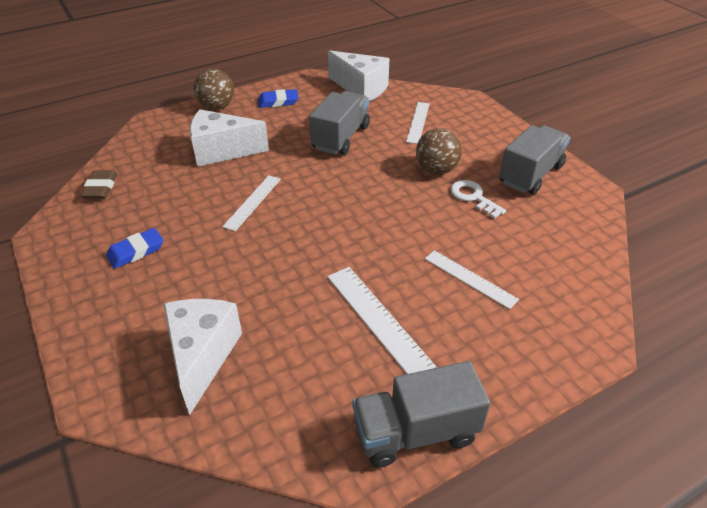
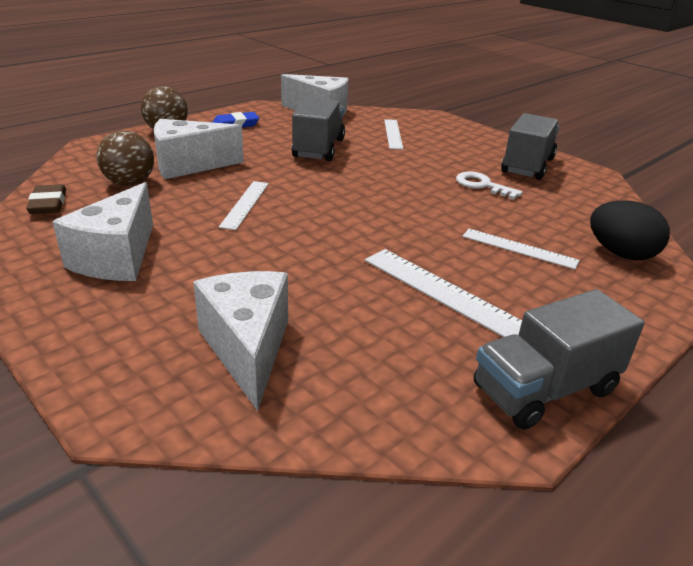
camera: 15 degrees left, 10 degrees down
(136, 251) = (117, 257): blue eraser -> white cheese
(436, 170) = (432, 167): brown ball -> brown ball (129, 183)
(564, 296) = (621, 254): none -> black egg

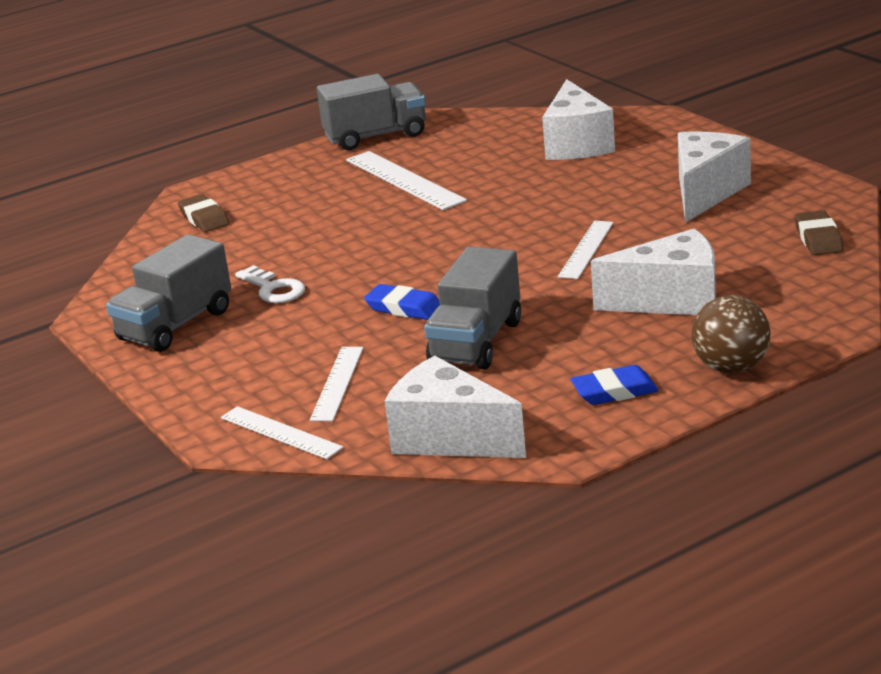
camera: 165 degrees left, 5 degrees down
(129, 183) = (739, 269): brown ball -> none
(376, 169) = (404, 307): none -> blue eraser
(519, 248) = (303, 218): white ruler -> white ruler (280, 433)
(621, 254) = (204, 218): black egg -> brown eraser

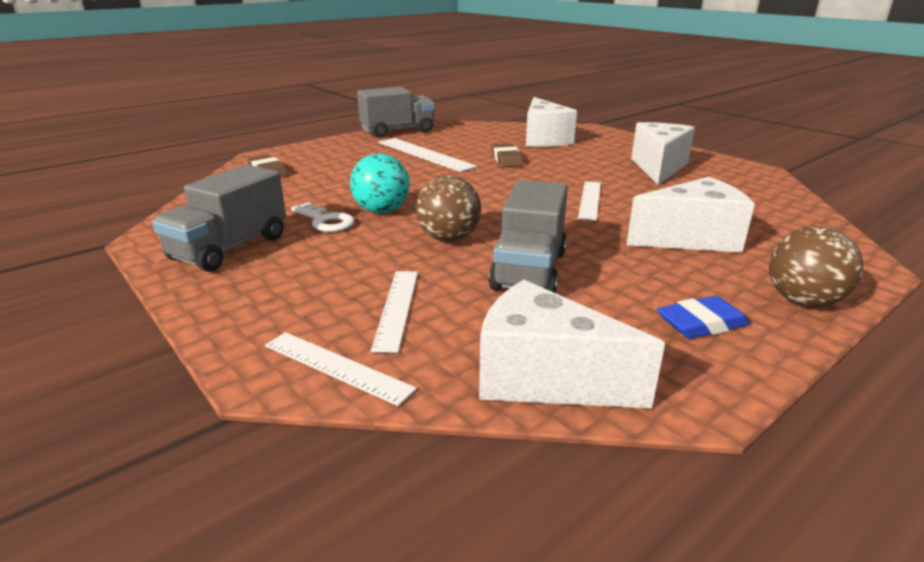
camera: 10 degrees left, 0 degrees up
(337, 273) = (381, 211): none -> turquoise ball
(404, 307) = (448, 238): blue eraser -> brown ball
(818, 238) = (775, 198): brown eraser -> brown eraser (506, 159)

